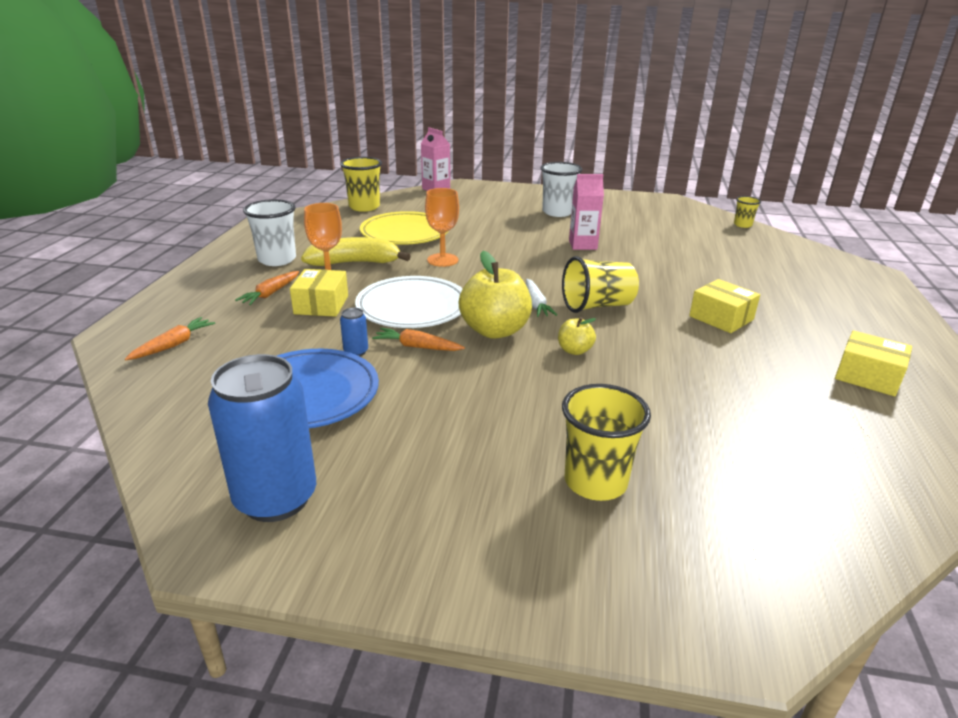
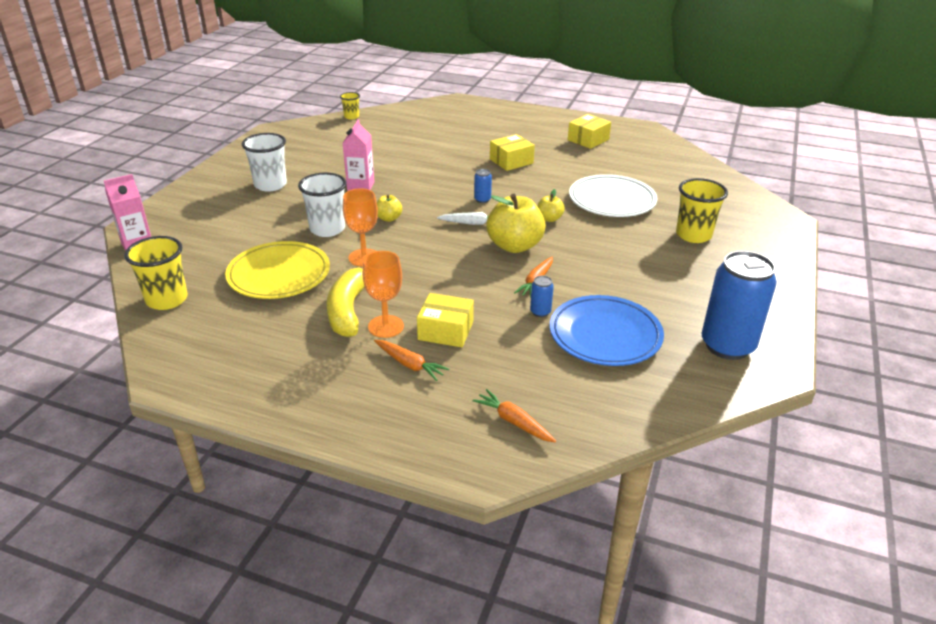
camera: 80 degrees left, 5 degrees up
(277, 259) = (315, 364): white cup -> white cup (327, 229)
(412, 308) = (465, 280): white plate -> white plate (612, 200)
(523, 263) = (389, 218): none -> yellow apple
(597, 306) = (482, 199): yellow cup -> blue can

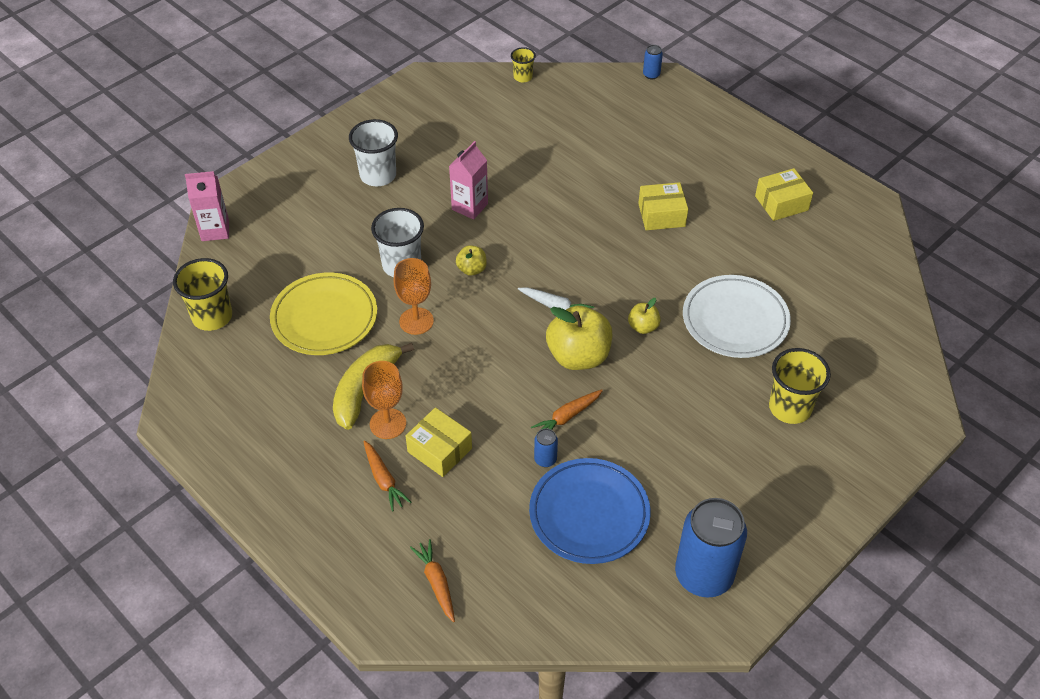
camera: 25 degrees right, 15 degrees up
(482, 199) = (588, 271): blue can -> blue can (651, 75)

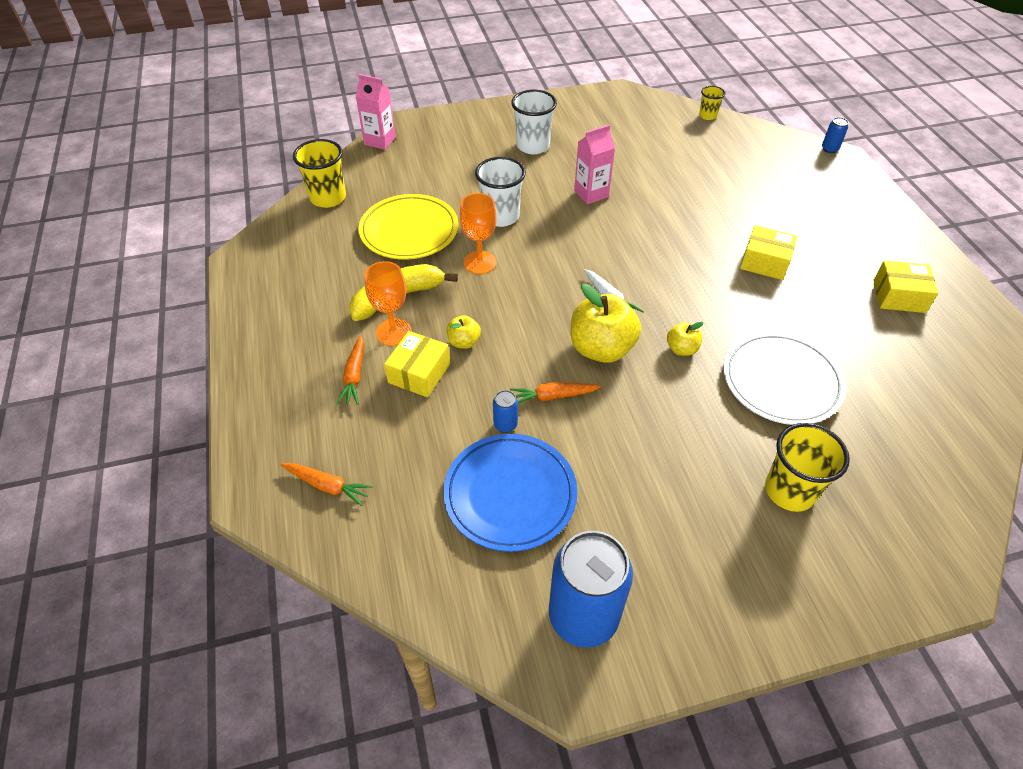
camera: 30 degrees right, 0 degrees up
(436, 582) = (327, 486): orange carrot -> orange carrot turned 105 degrees clockwise
(439, 450) = (419, 373): yellow box -> yellow box turned 45 degrees clockwise
(472, 269) = (557, 241): yellow apple -> yellow apple (464, 342)

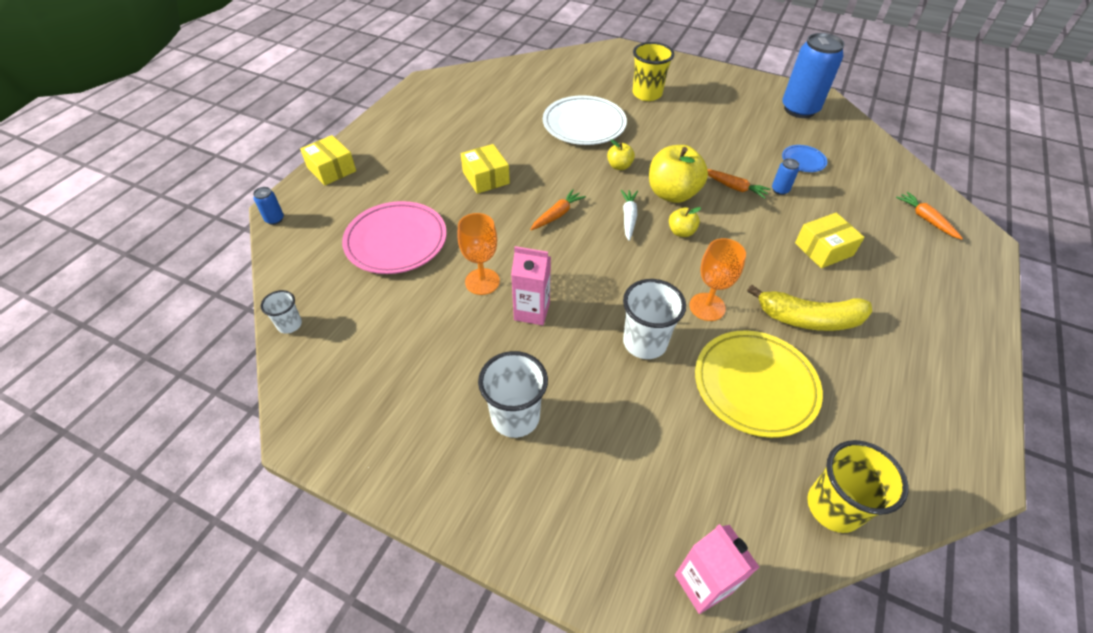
camera: 140 degrees left, 0 degrees up
(354, 376) = (880, 274): orange carrot -> orange carrot (557, 215)
(393, 332) = (829, 290): orange goblet -> orange goblet (482, 281)
(464, 342) = (772, 251): yellow apple -> yellow apple (681, 232)
(510, 494) = (803, 161): blue plate -> blue plate, size x0.49
(707, 116) = (289, 325): yellow cup -> white cup
(736, 181) = (396, 241): none -> pink plate
(899, 296) = (444, 119): yellow box -> yellow box (331, 169)

